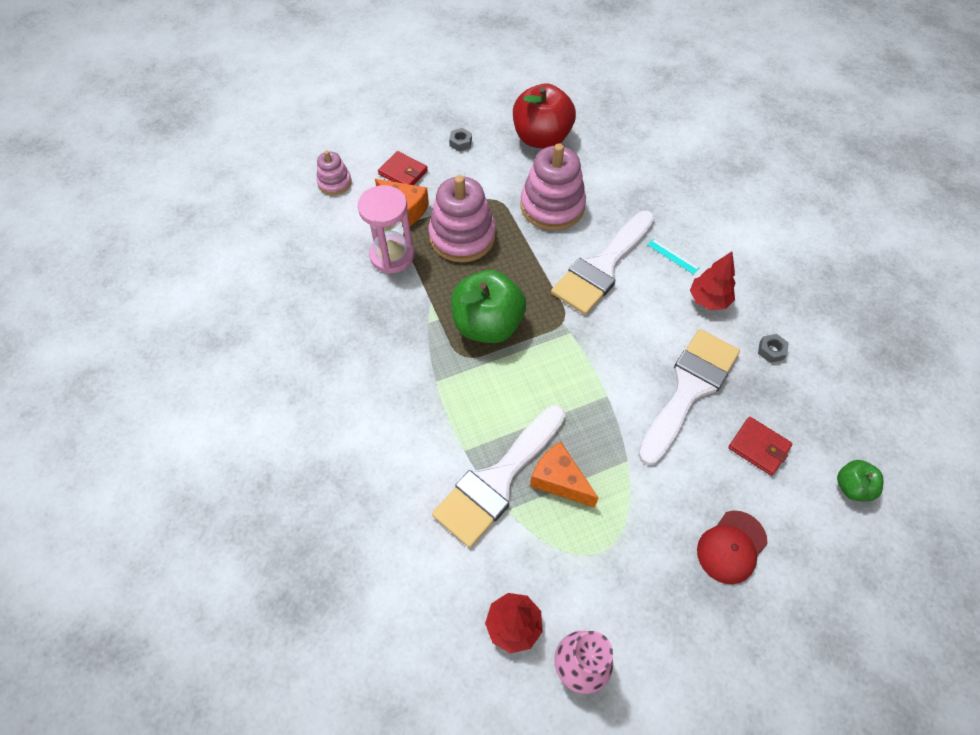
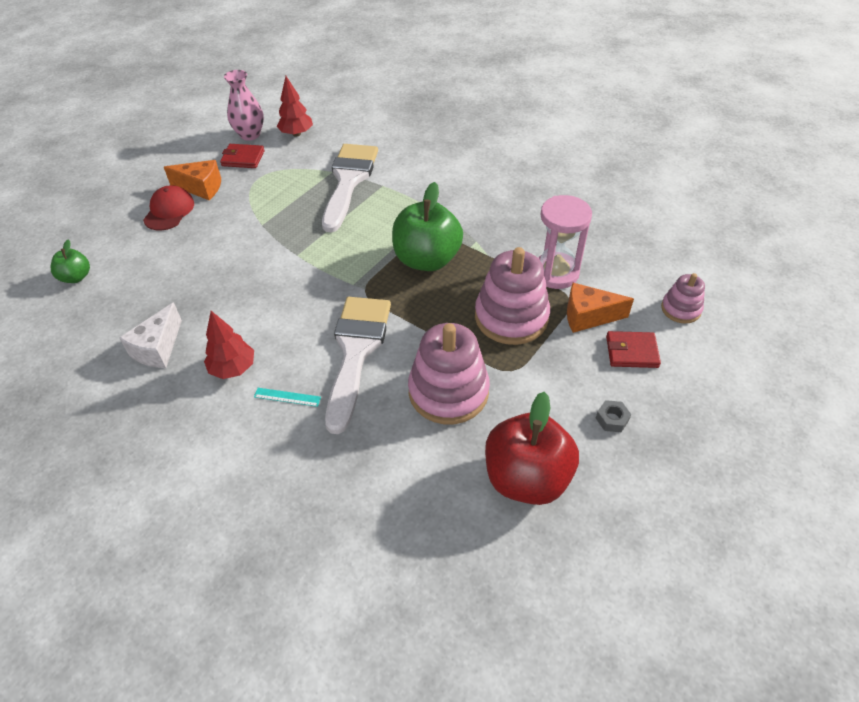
camera: 150 degrees right, 10 degrees down
(559, 480) = (306, 196): orange cheese -> orange cheese (201, 188)
(689, 389) = (229, 287): white brush -> none
(758, 447) = (158, 272): red wallet -> red wallet (243, 158)
(771, 351) = (158, 348): grey nut -> white cheese

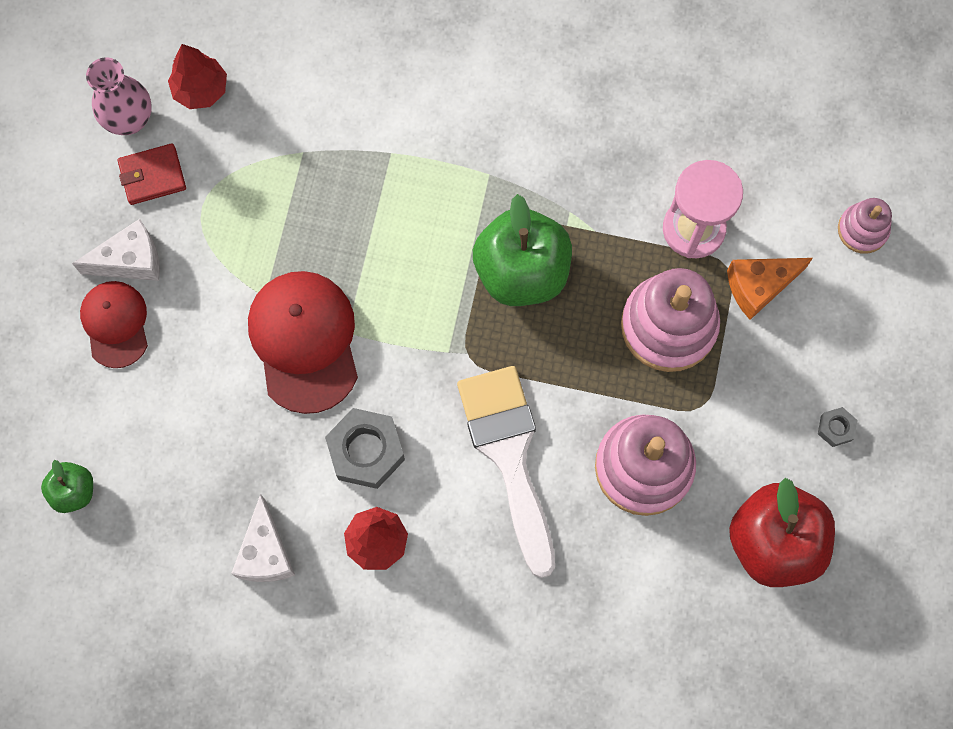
camera: 25 degrees left, 25 degrees up
(201, 188) = (131, 261): orange cheese -> white cheese
(263, 317) = (366, 451): none -> grey nut
(268, 251) = (304, 341): none -> red cap
(287, 397) = (465, 552): turquoise ruler -> none
(348, 181) = (338, 163): white brush -> none
(631, 352) = (826, 322): red wallet -> none

